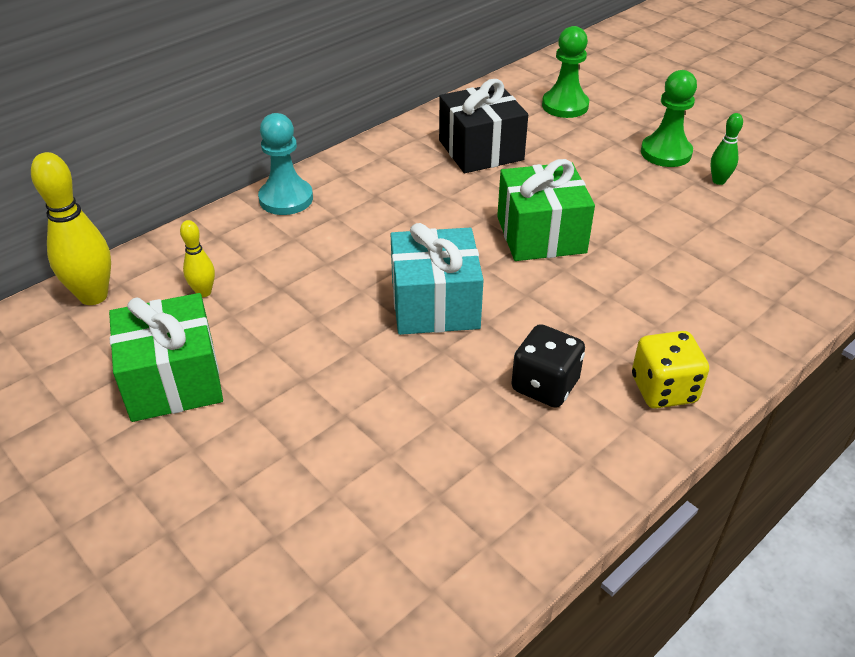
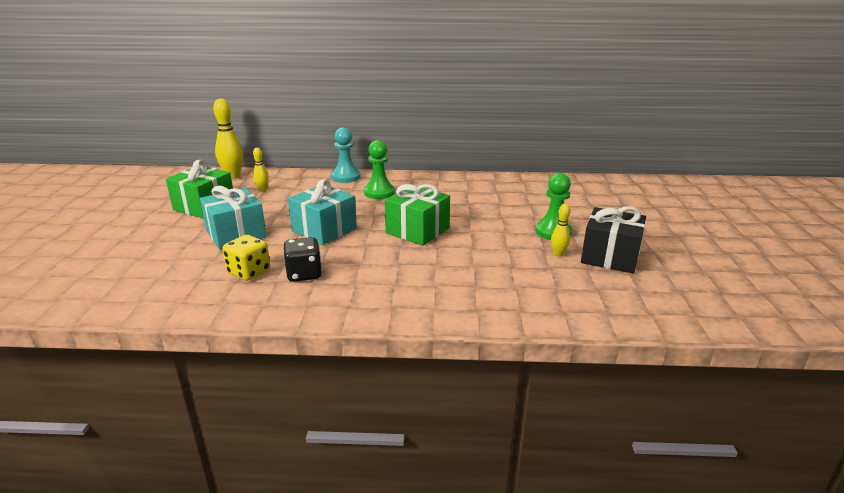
camera: 45 degrees right, 15 degrees down
(332, 392) = (236, 234): none -> turquoise gift
(481, 150) = (458, 194): black gift -> black gift (610, 256)
(565, 106) = (538, 195): green pawn -> green pawn (379, 193)
(663, 389) = (345, 304): yellow dice -> yellow dice (249, 272)
(718, 181) = (558, 254): green bowling pin -> yellow bowling pin

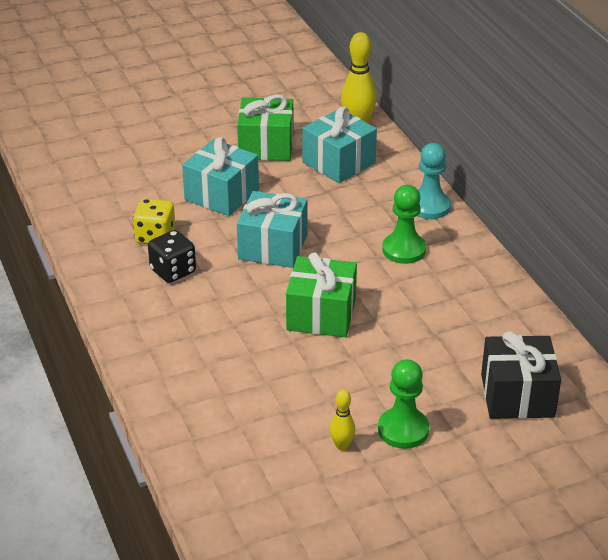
camera: 65 degrees right, 10 degrees up
(262, 189) = (338, 162): yellow bowling pin -> turquoise gift
(610, 256) = (367, 494): black gift -> black gift (517, 395)

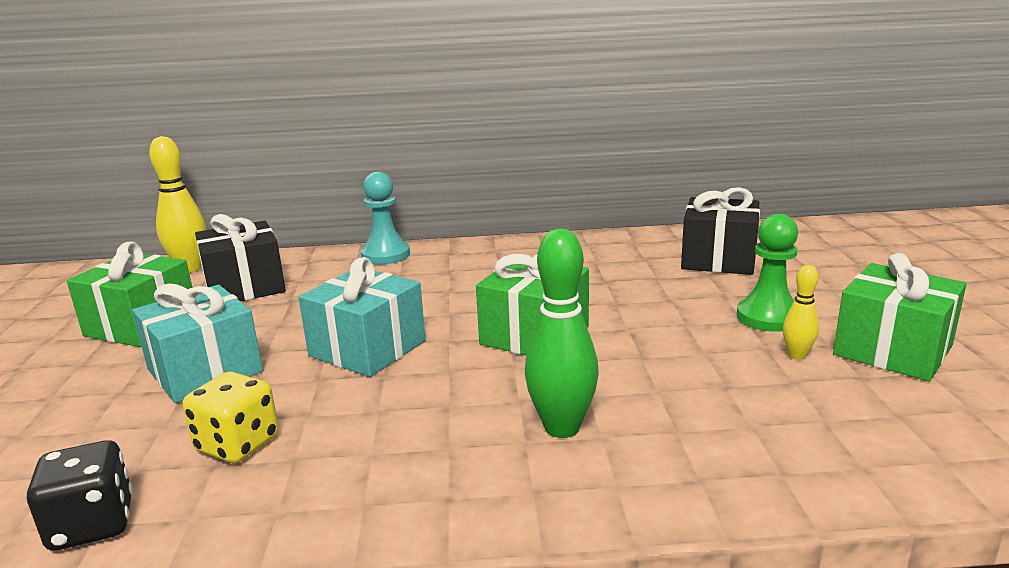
camera: 70 degrees left, 15 degrees down
(173, 271) = (346, 438): black dice -> black dice (92, 525)
(209, 348) = (562, 428): none -> green bowling pin
(338, 162) = (245, 287): turquoise gift -> black gift
(372, 497) = (892, 350): none -> green gift
(404, 250) = (449, 276): green pawn -> none

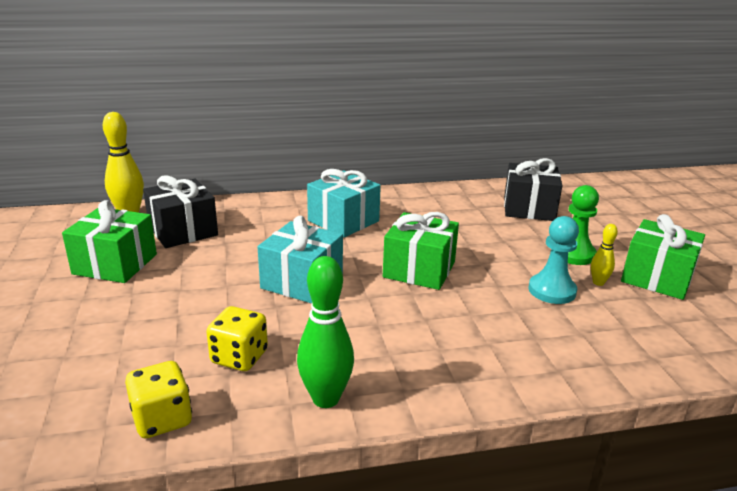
camera: 10 degrees left, 5 degrees up
(92, 525) = (162, 419): black dice -> yellow dice
(205, 371) = (186, 301): turquoise gift -> turquoise gift (343, 221)
(385, 255) = (283, 203): turquoise pawn -> turquoise pawn (552, 291)
(562, 428) = (460, 338): green bowling pin -> green bowling pin (325, 398)

